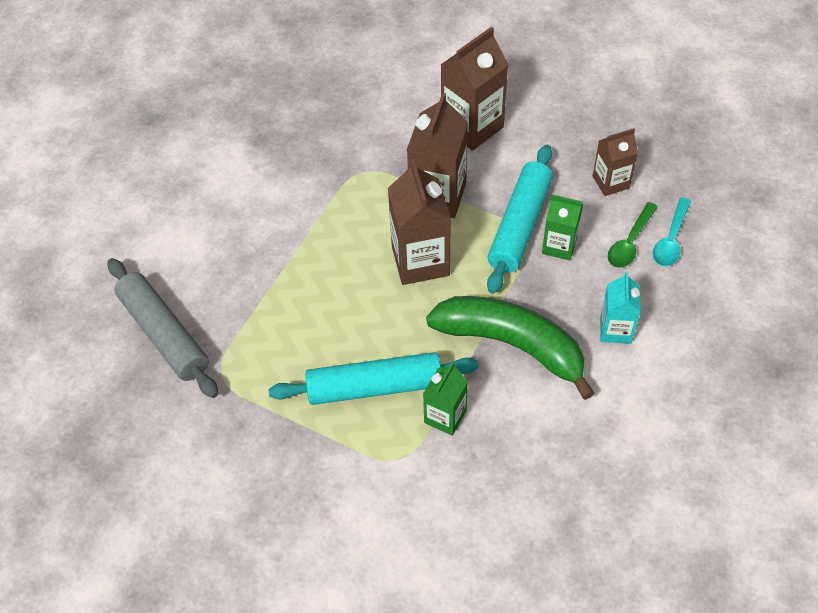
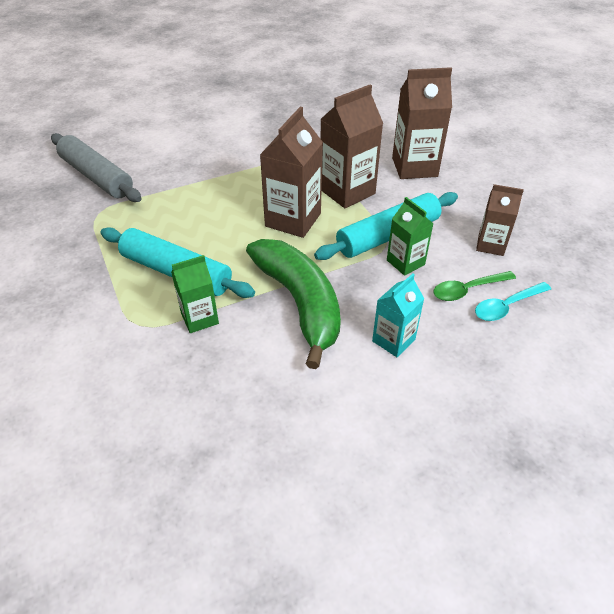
camera: 35 degrees right, 10 degrees down
(164, 334) = (96, 176): grey rolling pin -> grey rolling pin turned 45 degrees counterclockwise

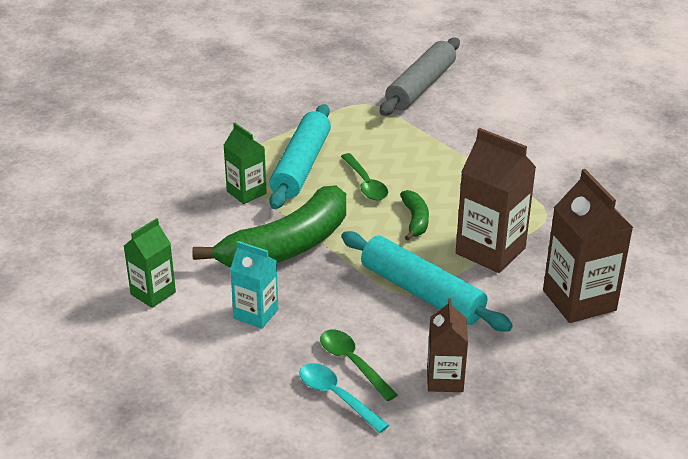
camera: 75 degrees right, 10 degrees down
(227, 237) = (365, 184): none -> green spoon
(293, 220) = (415, 220): brown carton -> green banana
(405, 262) = (379, 311): green carton -> green carton (153, 293)

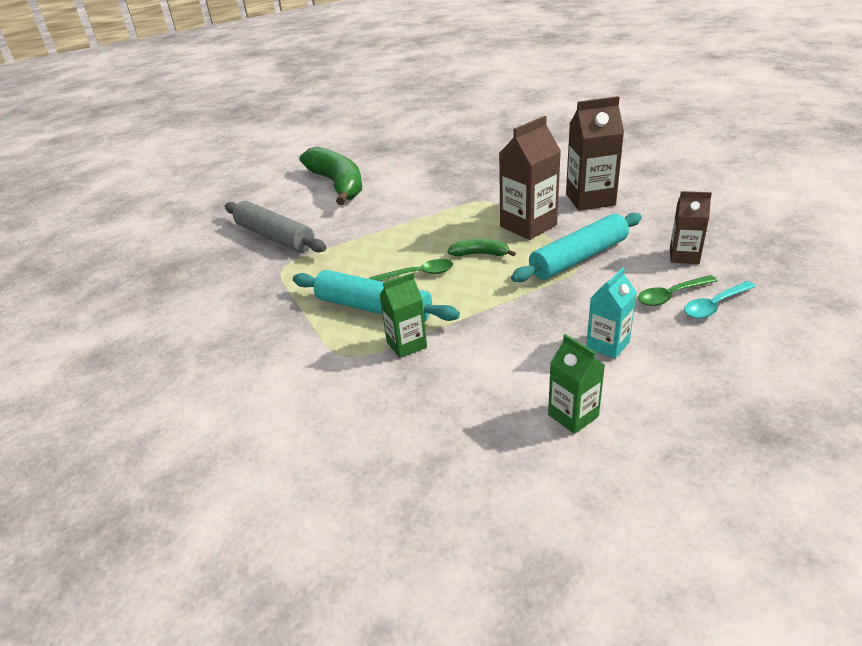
camera: 75 degrees left, 0 degrees up
(287, 246) = (504, 322): green banana -> green banana (337, 184)

